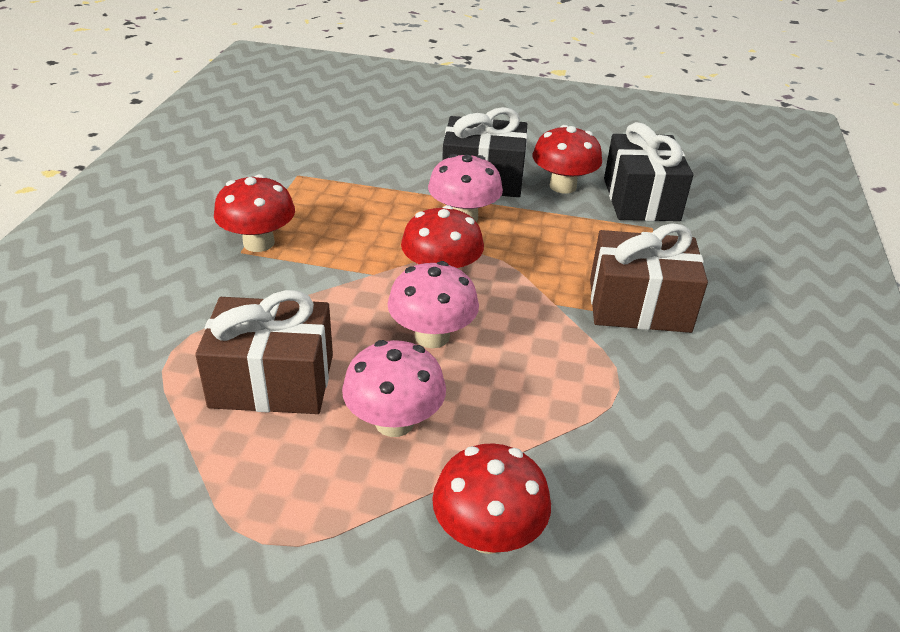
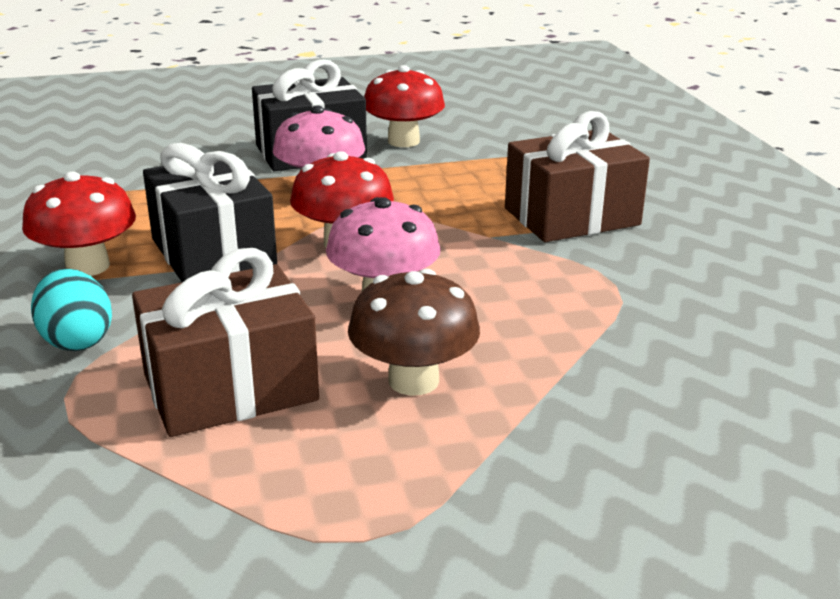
camera: 25 degrees left, 10 degrees down
(209, 305) = (77, 340): none -> turquoise egg
(394, 422) = (413, 380): pink mushroom -> brown mushroom
(487, 534) = (606, 442): red mushroom -> none
(641, 199) = (492, 135): black gift -> black gift (213, 253)

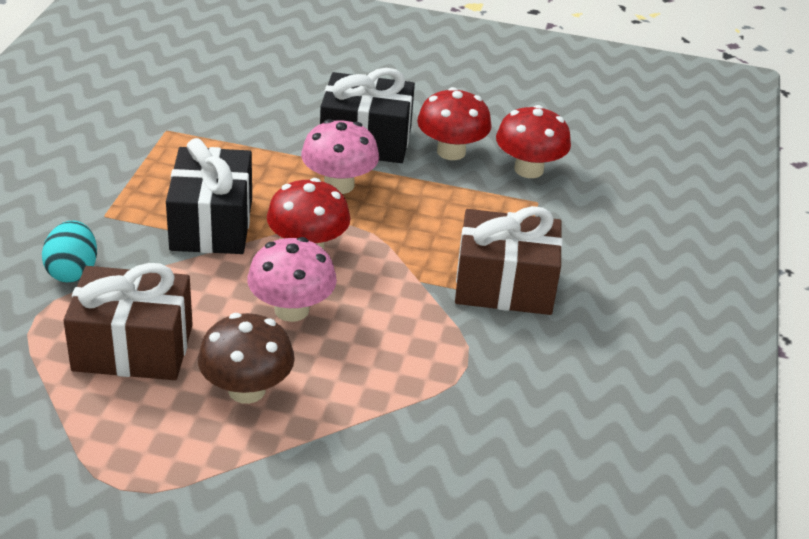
camera: 25 degrees right, 10 degrees up
(87, 266) = (123, 206): red mushroom -> red mushroom (528, 169)

